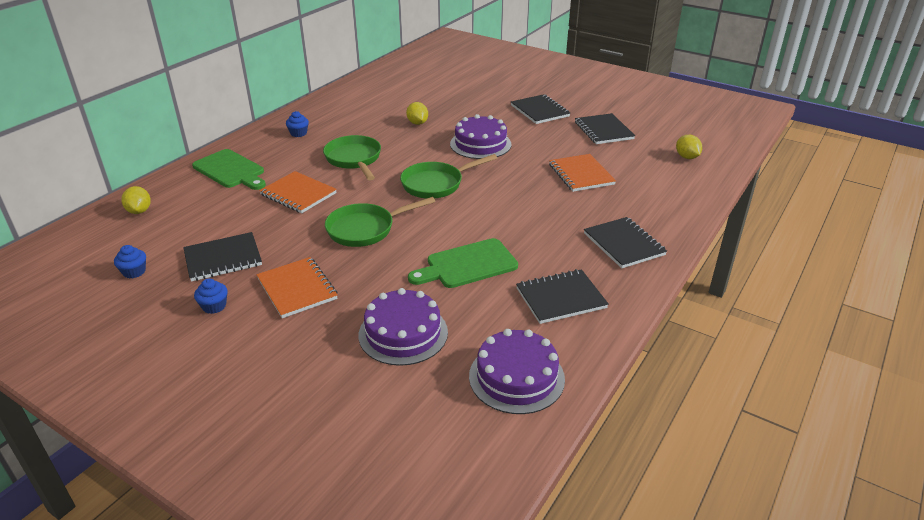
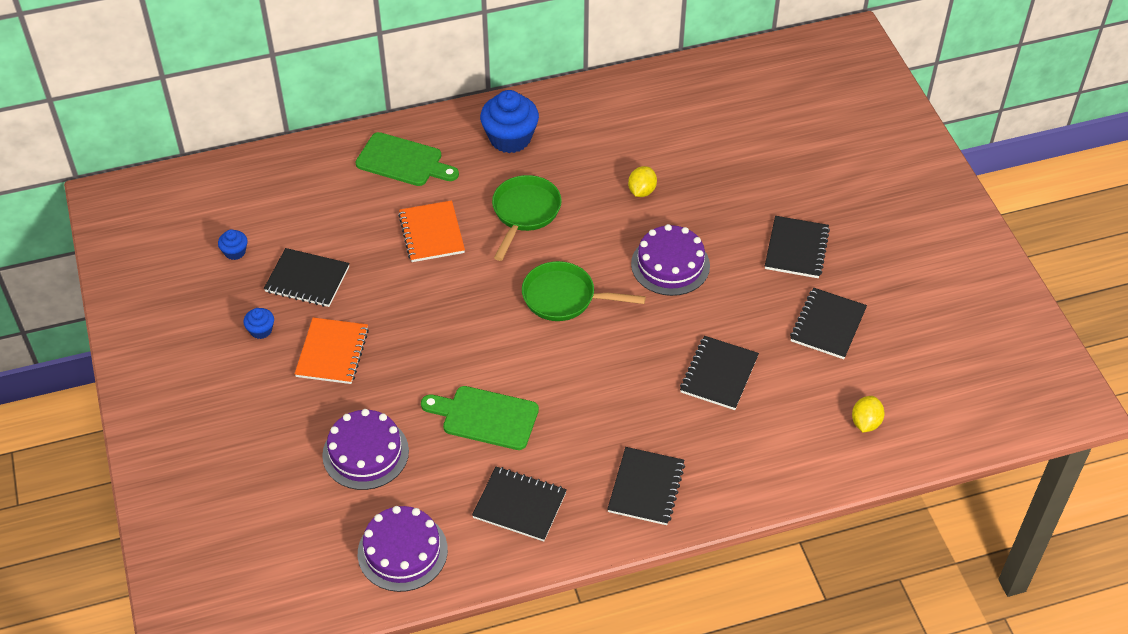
camera: 40 degrees right, 15 degrees up
(139, 211) = (290, 175): yellow lemon -> none
(230, 170) = (403, 161): green cutting board -> green cutting board turned 60 degrees counterclockwise
(298, 133) = (510, 138): blue cupcake -> blue cupcake, size x2.10
(365, 229) = (445, 318): green pan -> none
(581, 174) = (719, 374): orange notebook -> black notebook

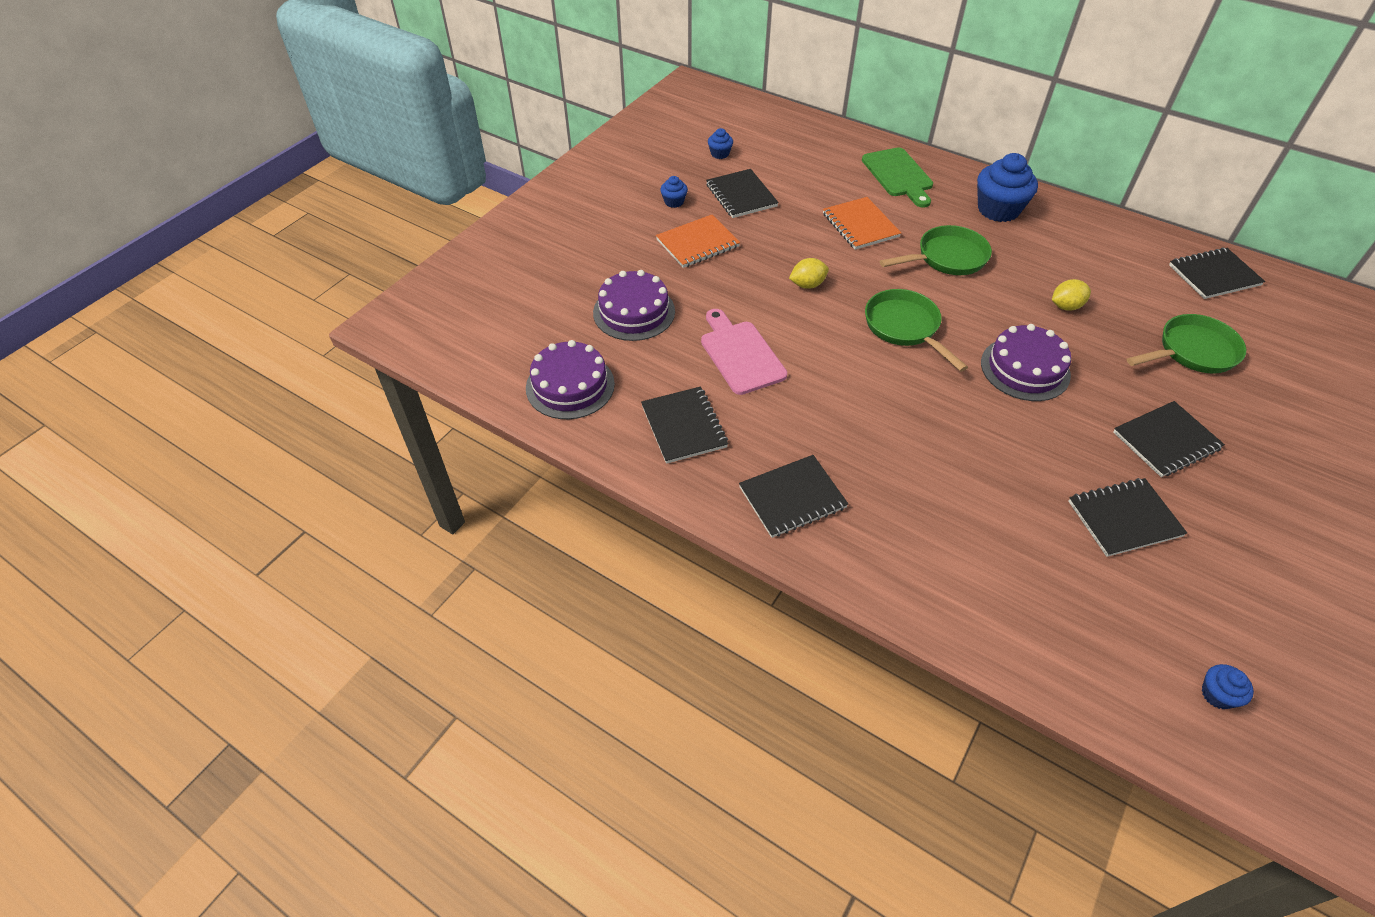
camera: 50 degrees right, 0 degrees up
(431, 233) = (860, 225): orange notebook -> orange notebook turned 60 degrees counterclockwise
(485, 417) = (740, 354): green cutting board -> pink cutting board
(719, 374) = (965, 473): black notebook -> black notebook (1214, 275)
(746, 166) = (1192, 351): none -> green pan
(865, 422) = (1063, 624): yellow lemon -> yellow lemon (807, 285)
(966, 391) = (1217, 694): none -> blue cupcake

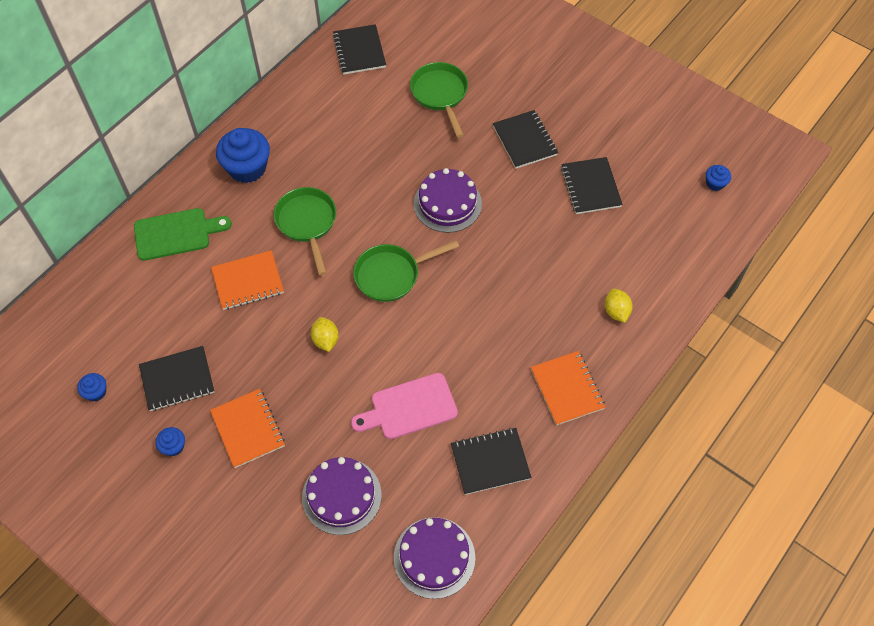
camera: 85 degrees left, 10 degrees up
(792, 497) = (567, 389): black notebook -> orange notebook
(1066, 306) = (381, 156): yellow lemon -> yellow lemon (616, 311)

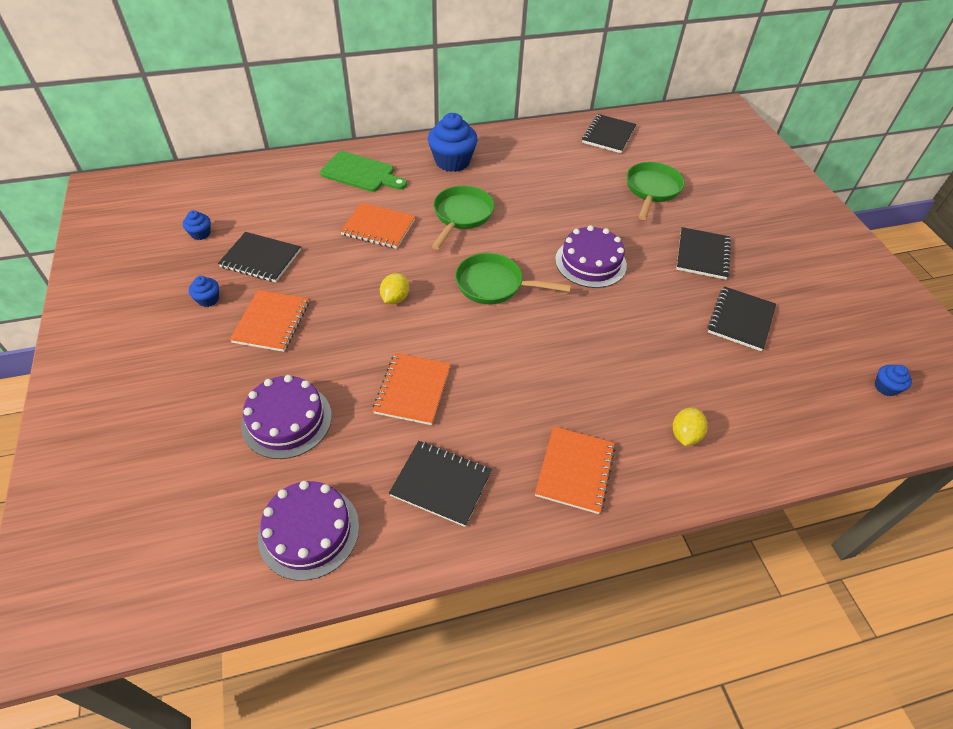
camera: 35 degrees right, 10 degrees down
(409, 407) = (412, 390): pink cutting board -> orange notebook

